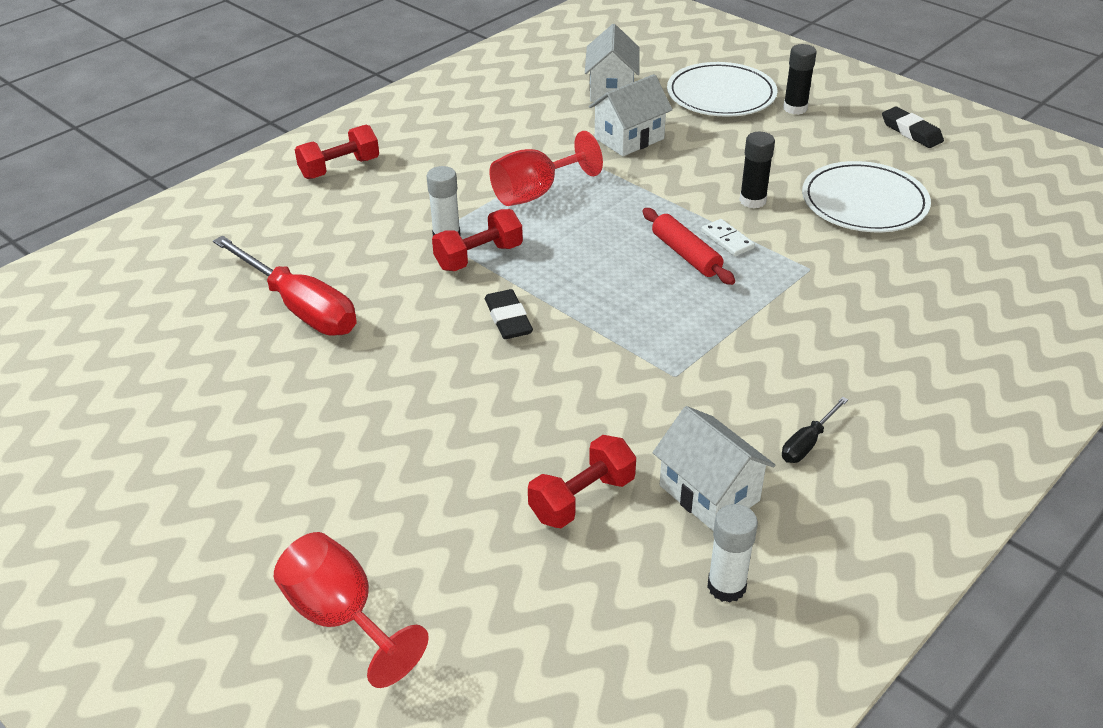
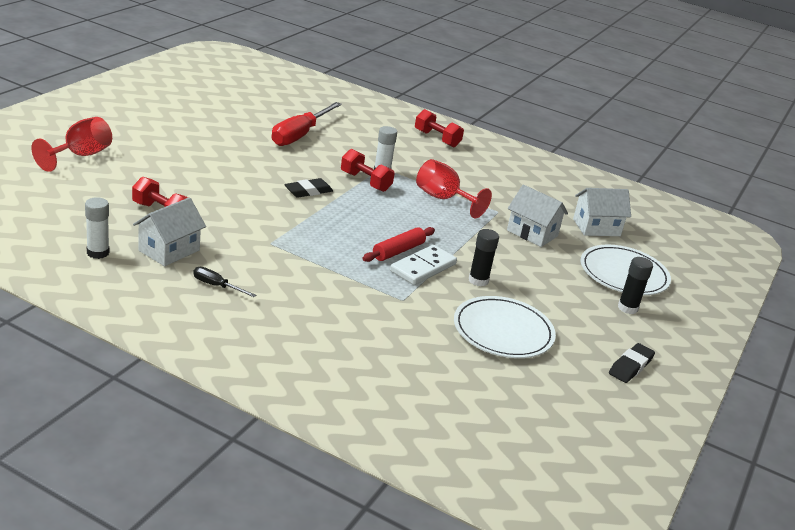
camera: 70 degrees right, 10 degrees down
(727, 240) = (423, 267): white domino -> white domino, size x1.73

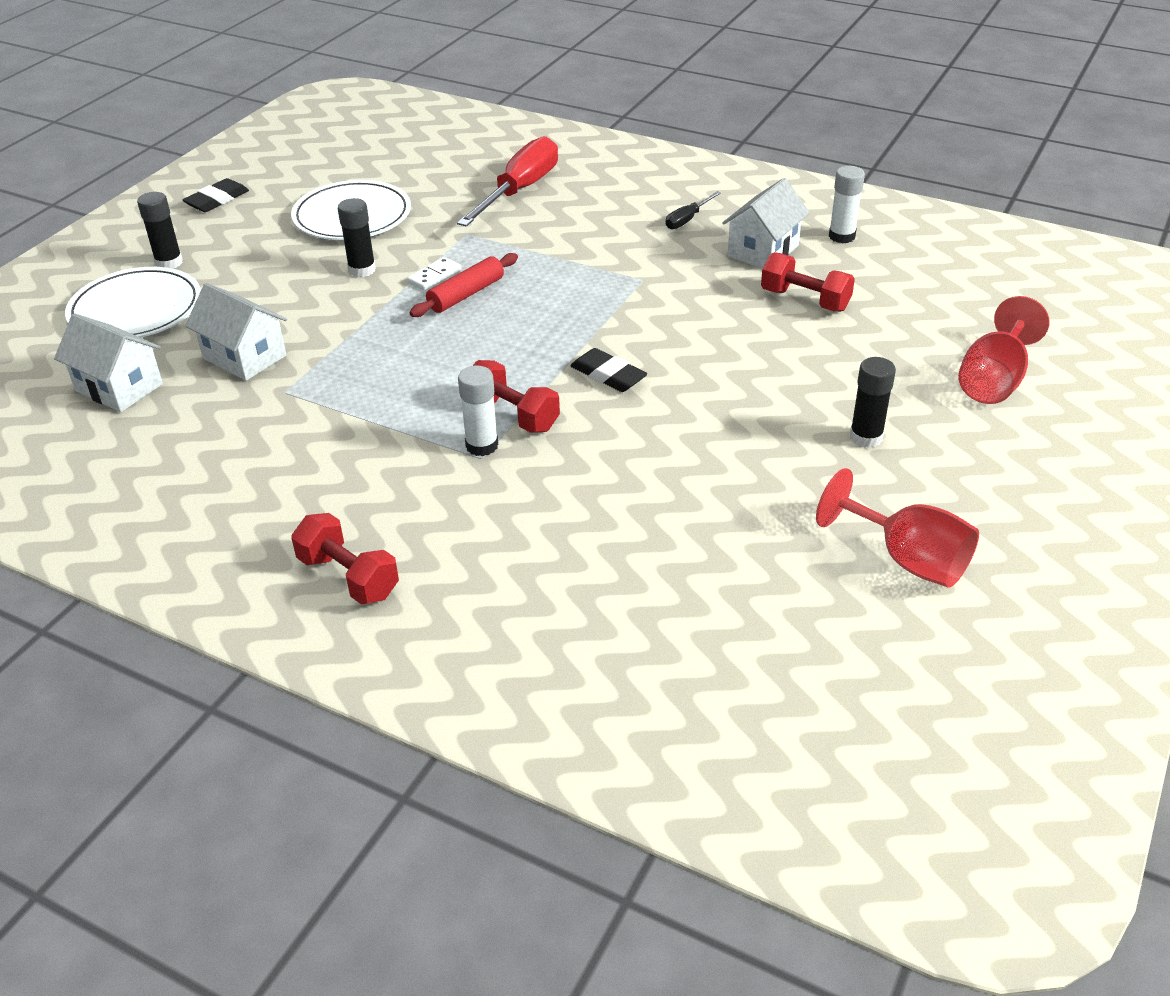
camera: 175 degrees left, 10 degrees up
(176, 145) = (866, 437): none -> black glue stick
(216, 286) = (687, 219): black screwdriver -> black screwdriver turned 105 degrees clockwise
(300, 135) = (652, 519): red screwdriver -> red screwdriver (520, 190)
(308, 191) = (608, 375): black eraser -> black eraser turned 75 degrees clockwise
(423, 267) = (434, 276): white domino -> white domino, size x0.58
(443, 199) = (376, 401): red goblet -> red goblet (907, 559)
(596, 227) = (119, 387): white house -> white house turned 45 degrees clockwise

